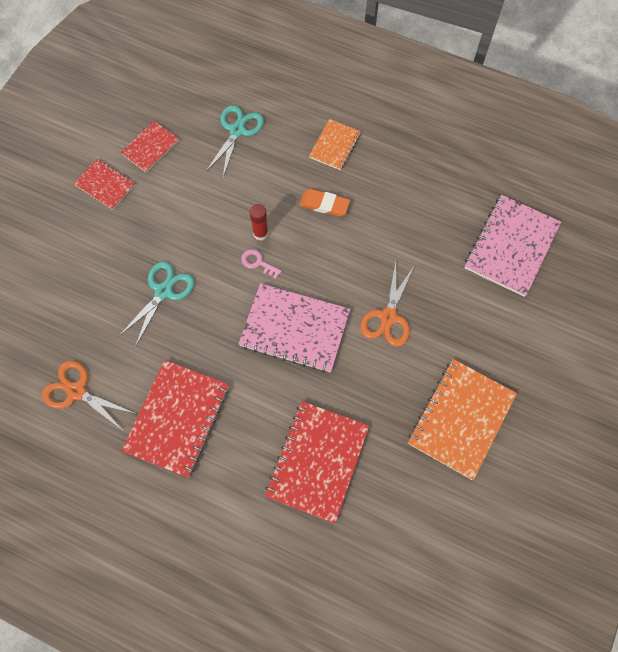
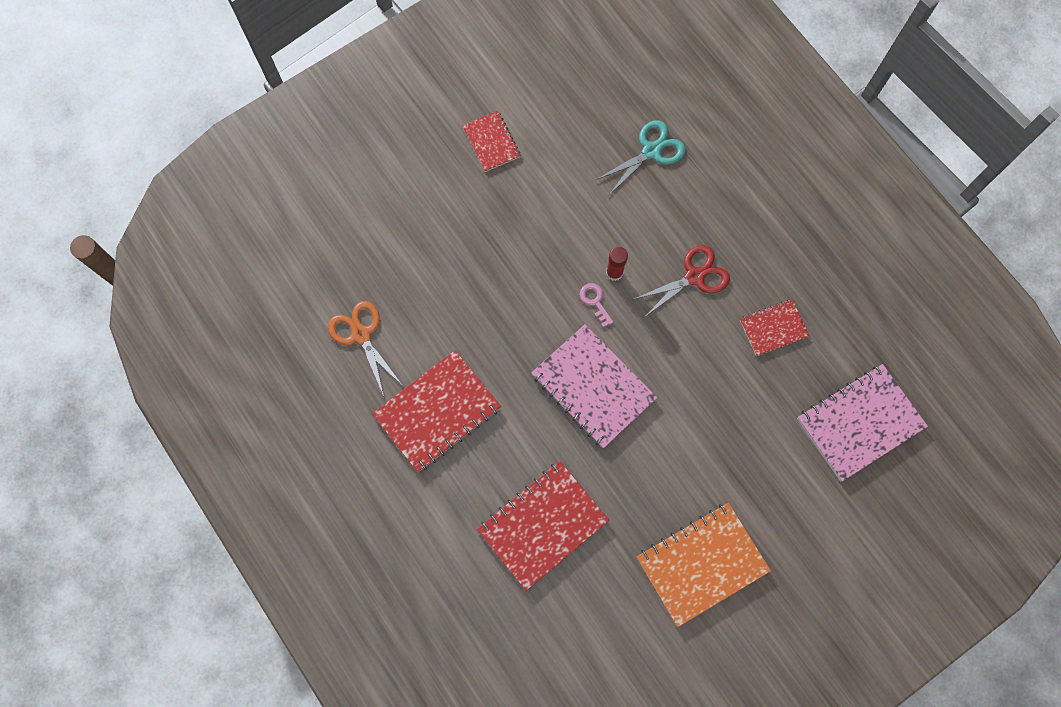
camera: 30 degrees right, 5 degrees up
(150, 147) = (555, 124): red notebook -> red notebook (773, 328)
(163, 291) = (490, 281): turquoise scissors -> none
(324, 204) = (694, 276): orange eraser -> red scissors
(334, 145) = (741, 219): orange notebook -> none
(388, 317) = (691, 426): orange scissors -> none

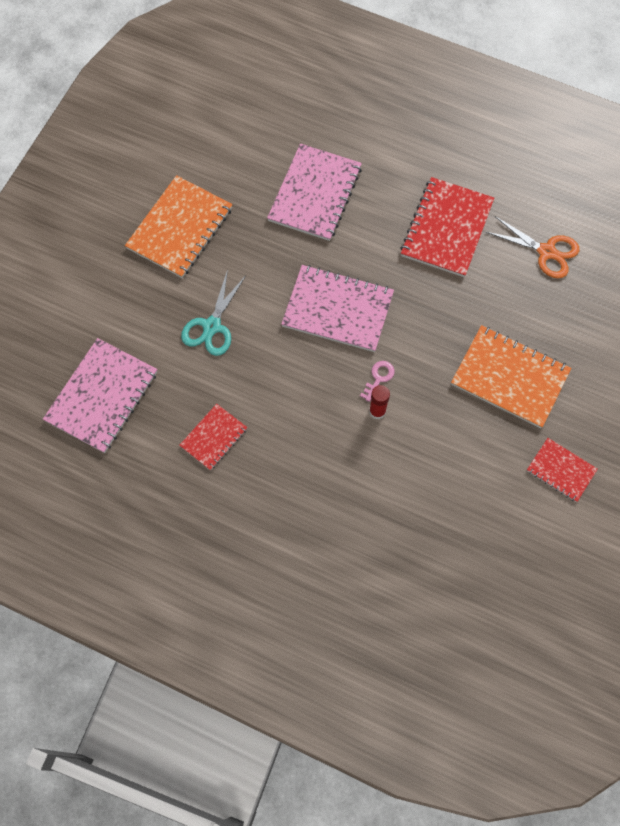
camera: 150 degrees right, 5 degrees down
(479, 239) = (509, 378): none -> orange notebook
(543, 525) = (314, 194): red notebook -> pink notebook
(595, 301) = (378, 378): pink key -> pink key turned 90 degrees counterclockwise
(651, 151) = (413, 544): turquoise scissors -> turquoise scissors (212, 326)
(694, 276) = (306, 446): red scissors -> none

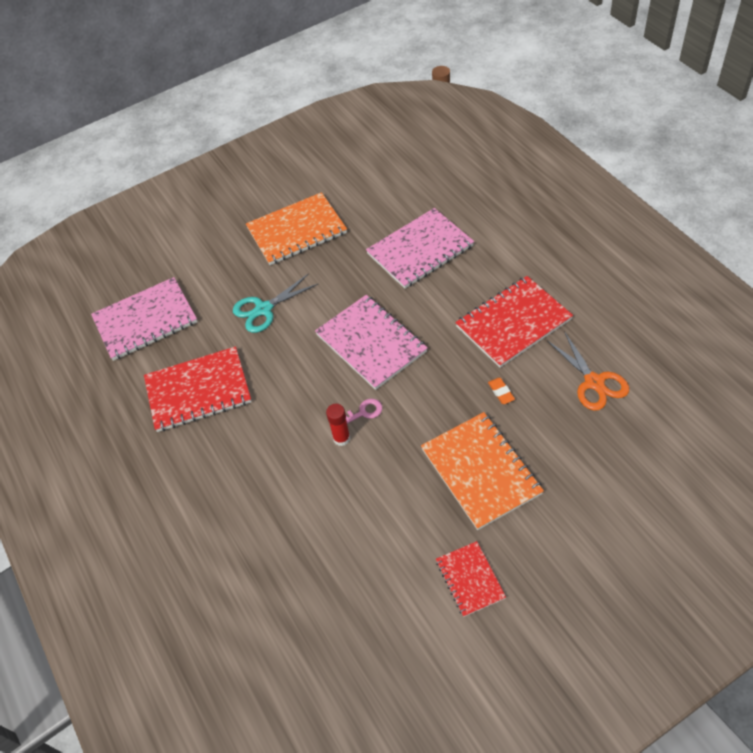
camera: 40 degrees right, 15 degrees down
(213, 437) = (198, 391): red notebook -> red notebook, size x1.77
(479, 299) = (501, 392): none -> orange eraser

